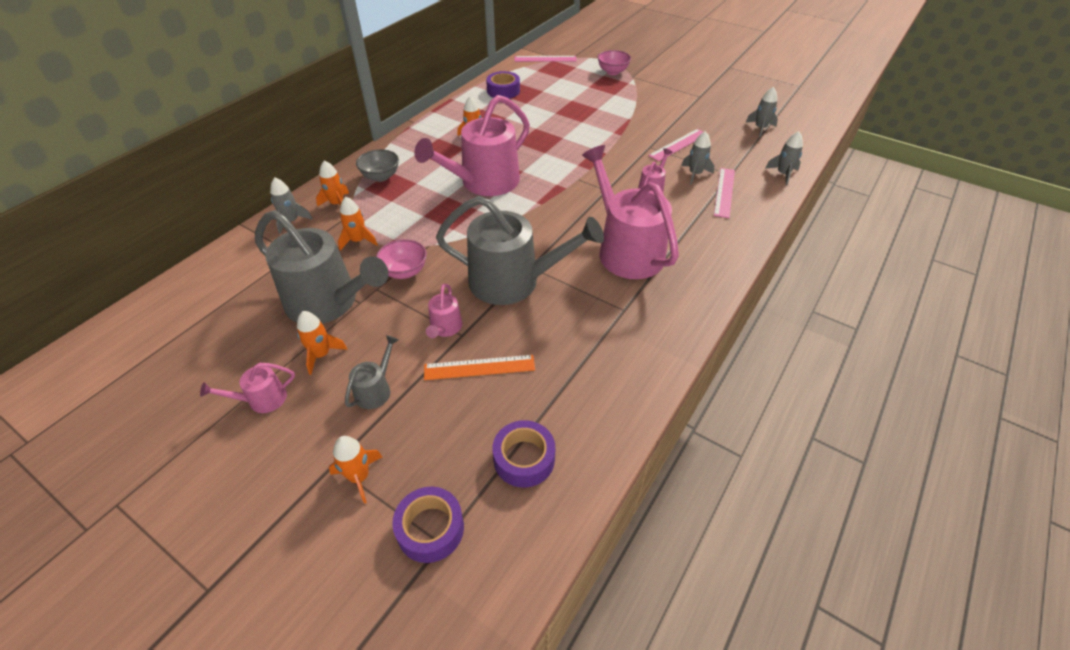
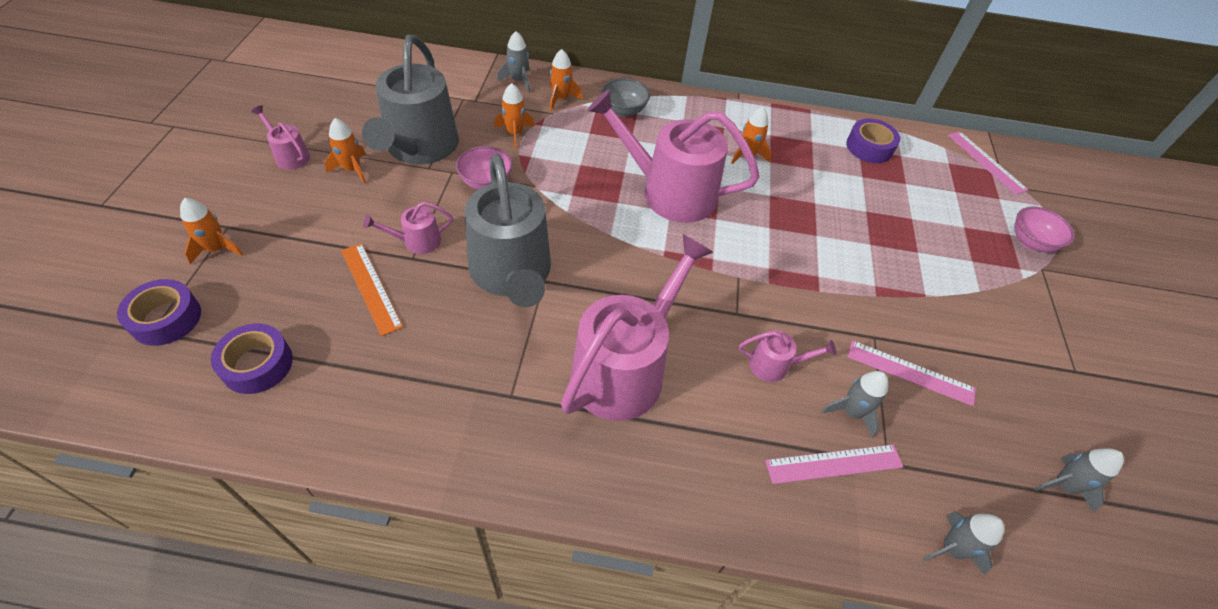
camera: 60 degrees right, 5 degrees up
(375, 390) = (319, 221): grey watering can -> none

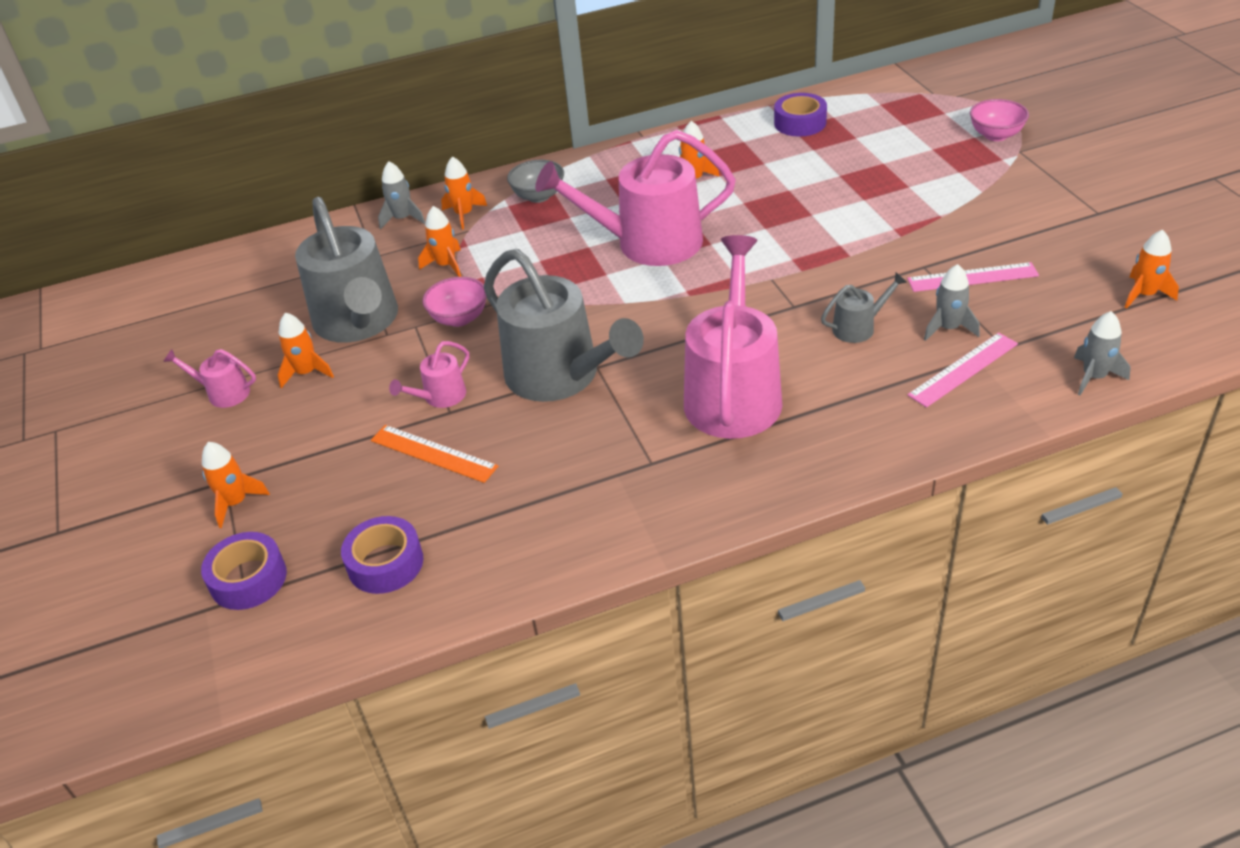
camera: 20 degrees left, 10 degrees down
(774, 365) = (858, 327): pink watering can -> grey watering can
(986, 162) = (911, 89): pink ruler -> none
(1063, 486) = (1144, 294): grey rocket -> orange rocket

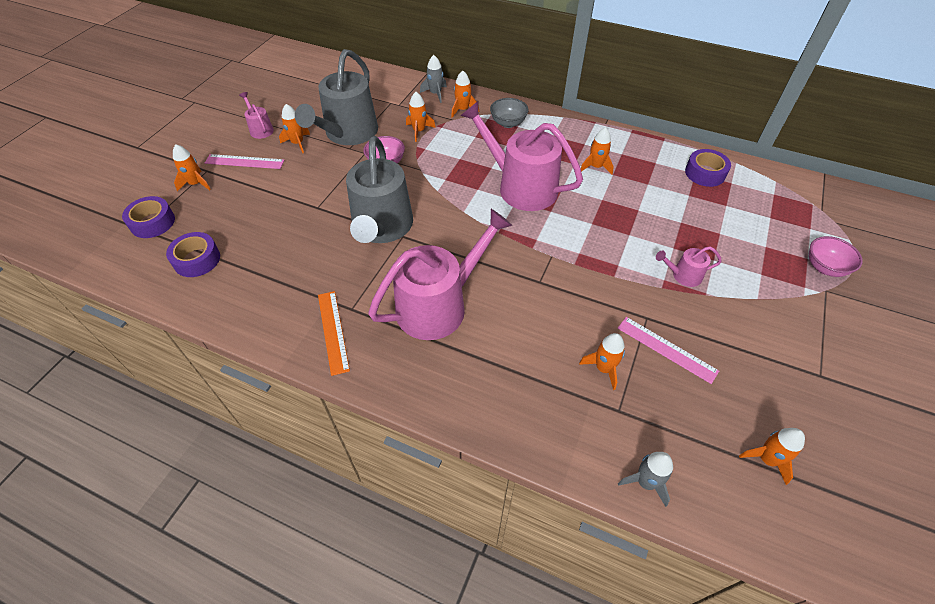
camera: 40 degrees right, 10 degrees up
(433, 453) = (283, 223): orange ruler -> orange ruler (333, 331)
(440, 397) = (324, 197): pink watering can -> pink watering can (683, 275)
(858, 327) = (554, 323): grey watering can -> none
(948, 328) = (603, 368): grey rocket -> orange rocket
(963, 369) = (573, 402): pink ruler -> pink ruler (244, 162)

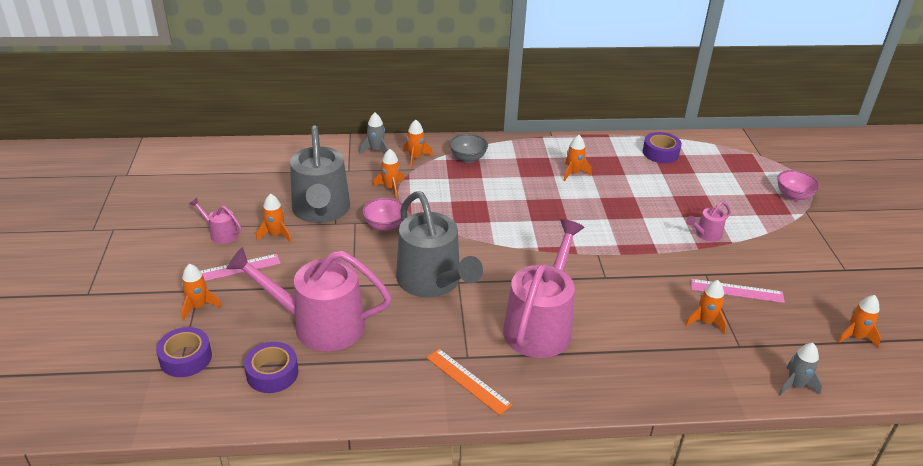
camera: 30 degrees left, 15 degrees down
(521, 187) = (526, 208): pink watering can -> pink watering can (320, 325)

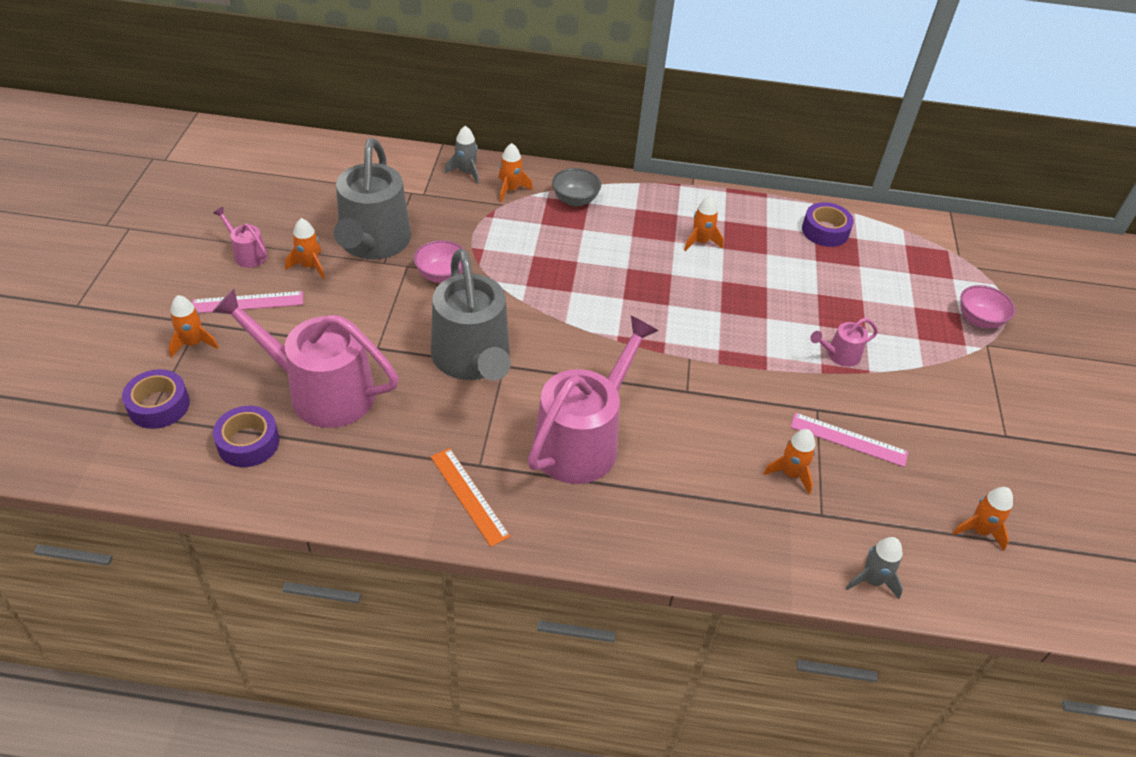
camera: 10 degrees right, 10 degrees up
(390, 188) = (466, 226): orange rocket -> none

